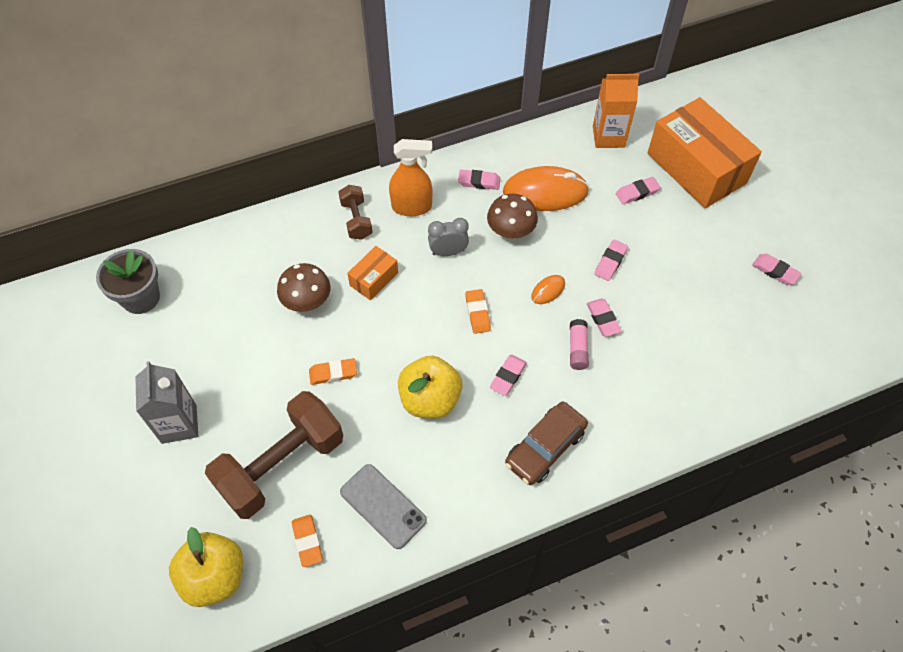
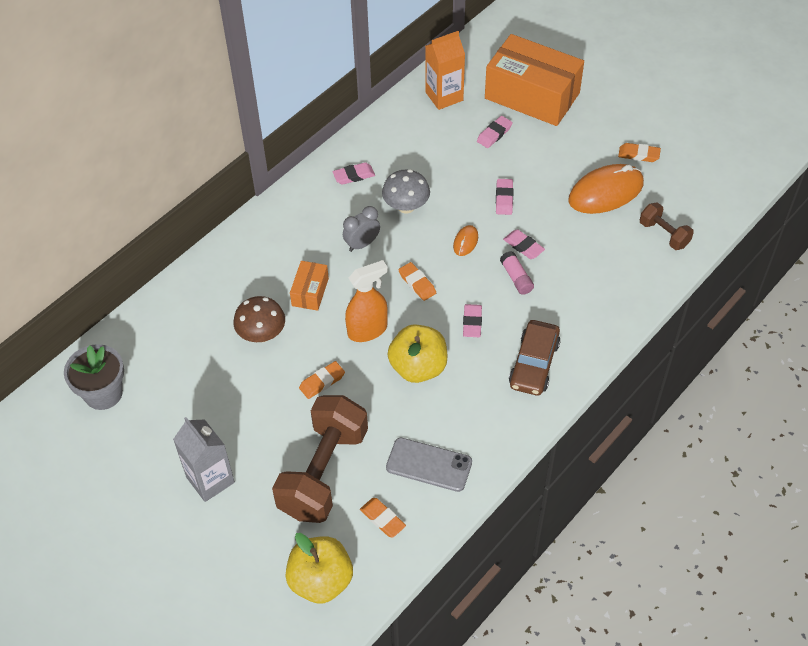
camera: 25 degrees left, 5 degrees down
(356, 220) = (263, 249): brown dumbbell -> brown dumbbell (664, 234)
(412, 207) = (307, 219): orange spray bottle -> orange spray bottle (368, 330)
(511, 231) = (406, 206): brown mushroom -> grey mushroom
(545, 192) = (416, 163): orange mouse -> orange mouse (606, 192)
(775, 271) = (638, 155): pink eraser -> orange eraser

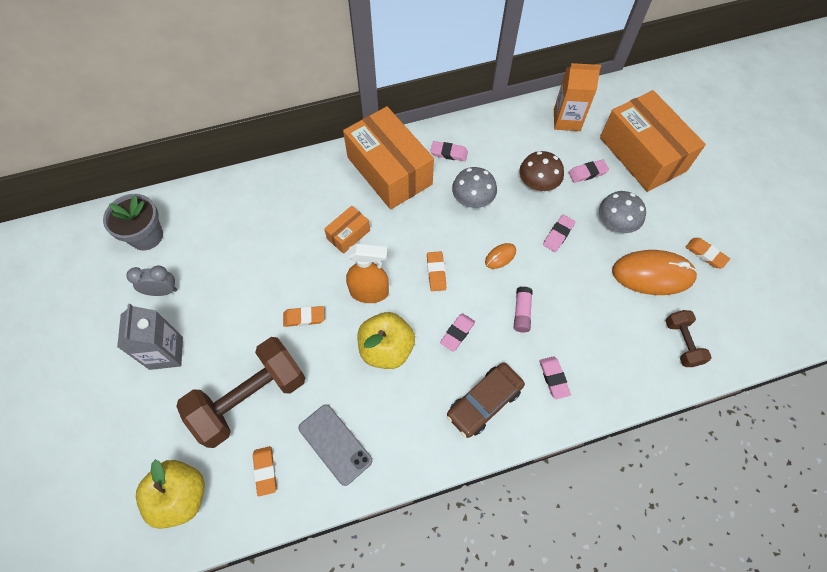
camera: 30 degrees right, 10 degrees up
(262, 334) = (288, 250): brown mushroom -> brown mushroom (537, 184)
(307, 218) = (389, 171): none -> orange box
(362, 244) = (416, 215): grey clock -> grey clock (162, 291)
(523, 246) = (546, 287): pink eraser -> pink eraser (553, 378)
(547, 166) = (615, 224): none -> grey mushroom

